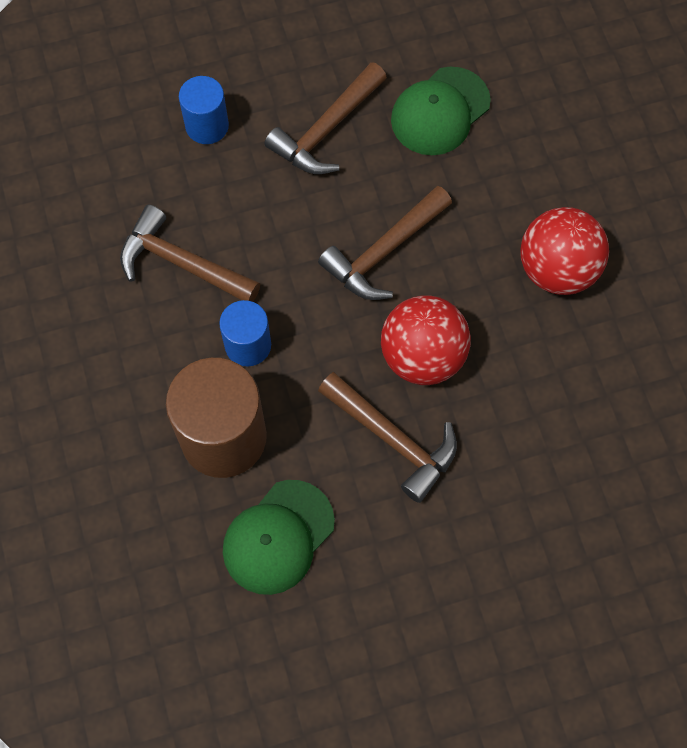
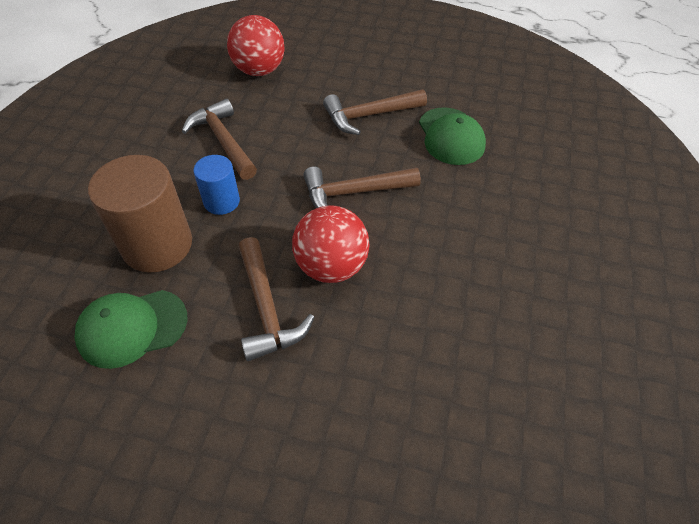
camera: 30 degrees right, 15 degrees down
(207, 126) = (299, 85): blue cylinder -> none
(440, 111) = (451, 136): green cap -> green cap turned 90 degrees counterclockwise
(557, 269) = (472, 261): red ball -> red ball (259, 70)

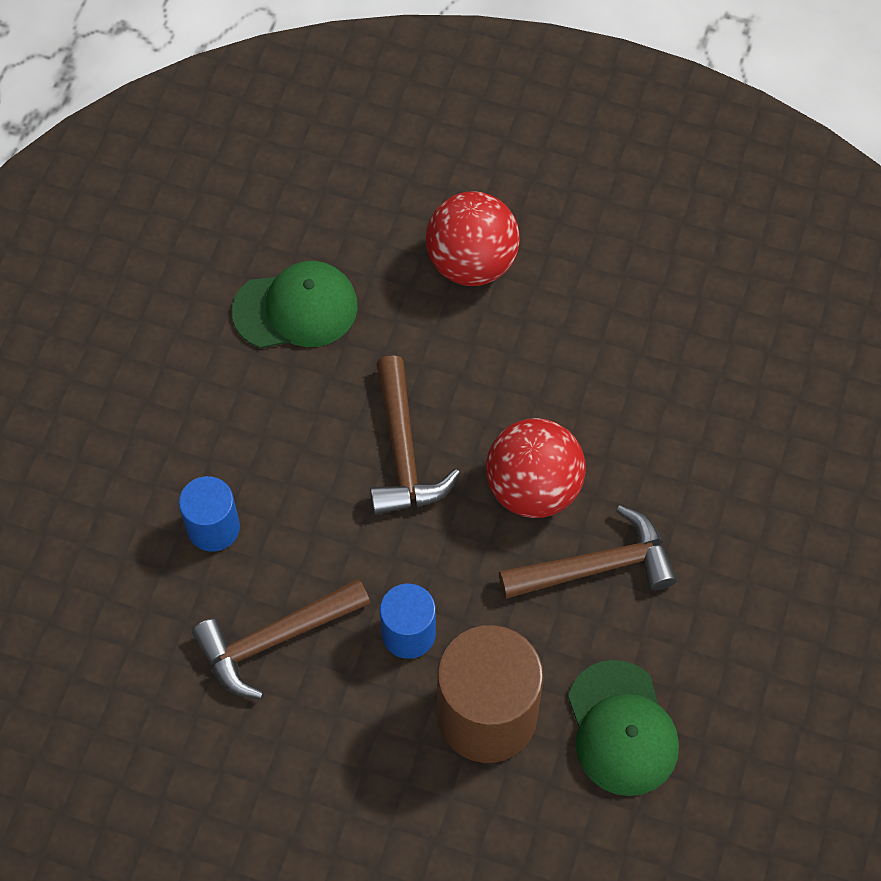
camera: 85 degrees left, 10 degrees up
(259, 70) = (90, 589): red ball -> red ball (472, 263)
(296, 112) = (213, 528): none -> blue cylinder
(369, 116) = (235, 418): brown hammer -> none

